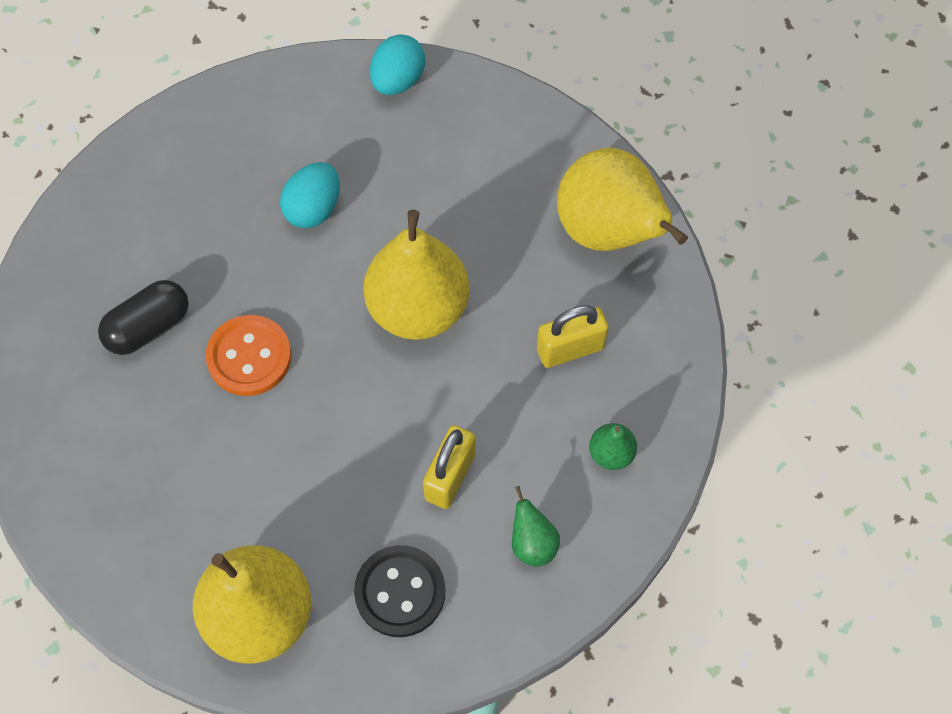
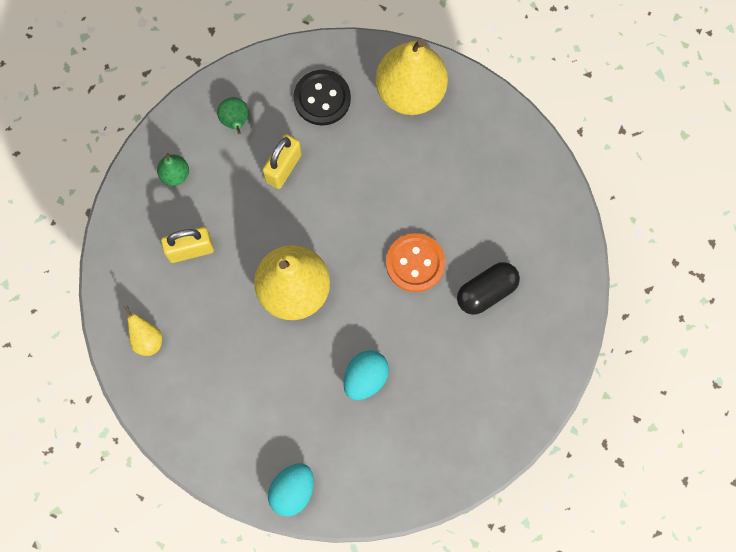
camera: 175 degrees left, 10 degrees up
(609, 232) = (147, 339): yellow pear -> yellow pear, size x0.44

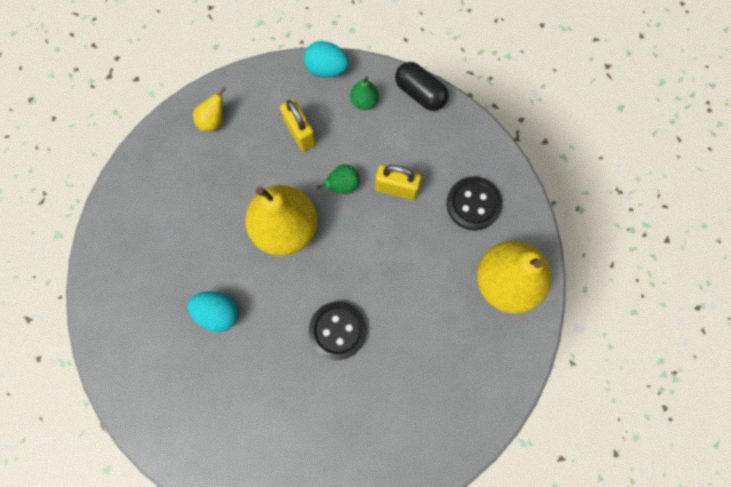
camera: 75 degrees right, 0 degrees up
(235, 121) = (428, 136): green pear -> green pear (342, 185)
(292, 491) = (104, 276): turquoise egg -> turquoise egg (326, 69)
(415, 263) = (337, 330): orange button -> black button
(486, 292) = (326, 407): black capsule -> black capsule (420, 93)

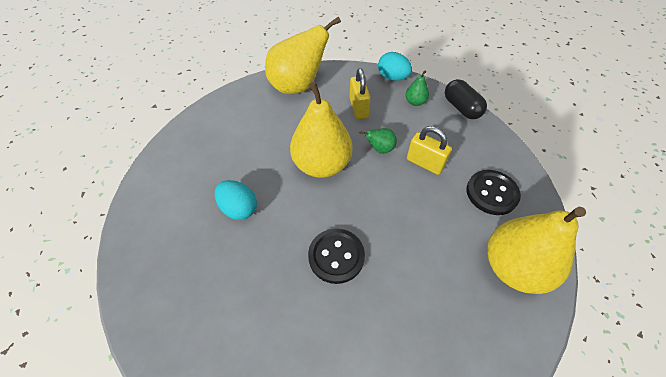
camera: 20 degrees right, 20 degrees down
(213, 121) = (298, 86): yellow pear -> yellow pear, size x2.29

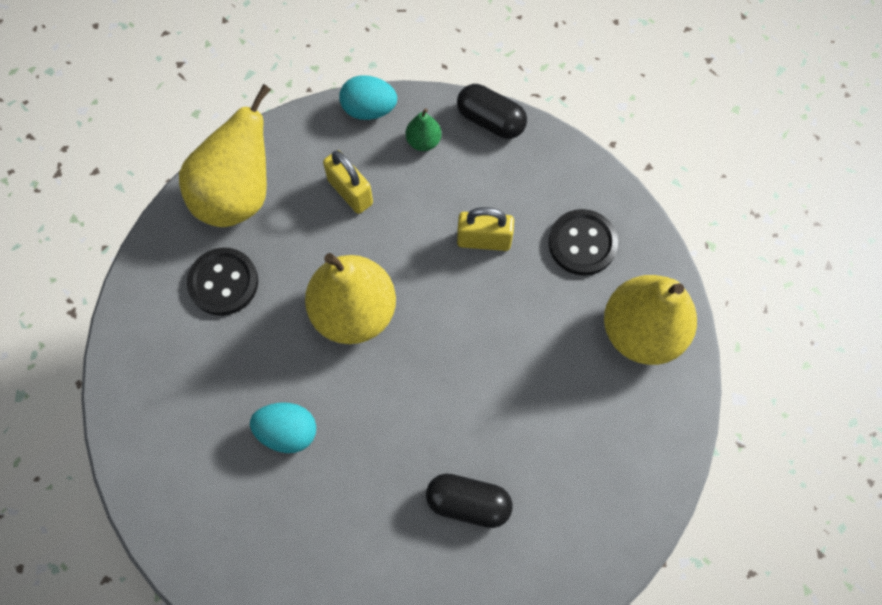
camera: 30 degrees left, 15 degrees up
(322, 317) = (468, 503): none -> black capsule
(336, 256) = (444, 426): black button -> black button (223, 282)
(380, 149) = (416, 247): green pear -> none

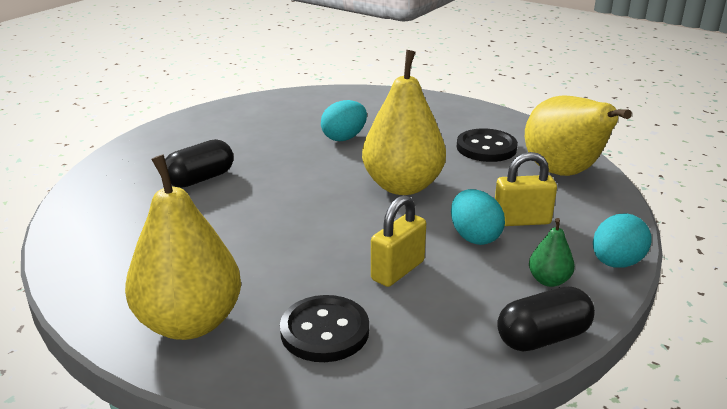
camera: 125 degrees right, 40 degrees down
(399, 213) = (474, 237): none -> turquoise egg

